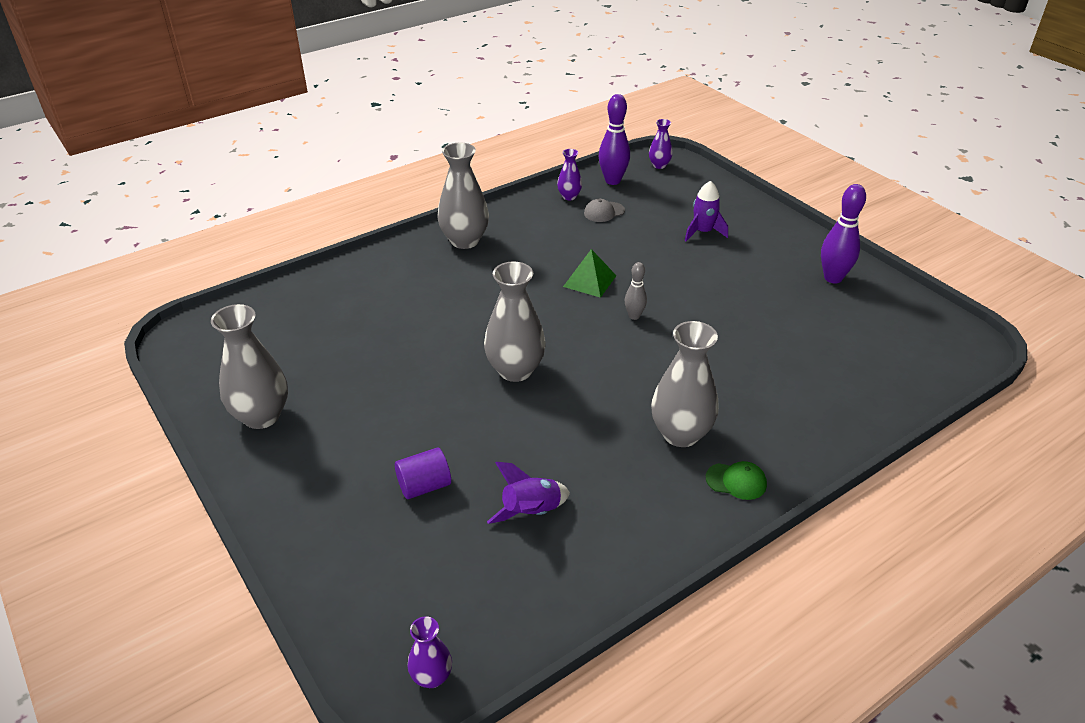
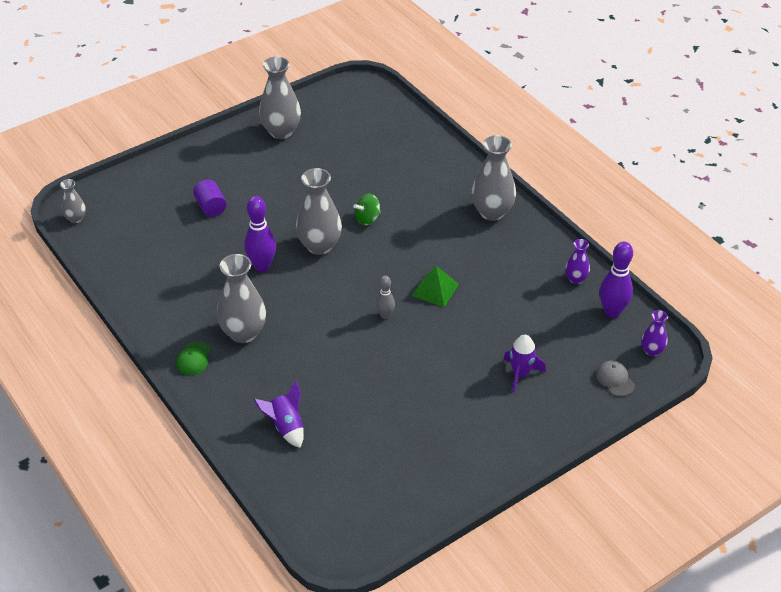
camera: 90 degrees right, 5 degrees up
(432, 677) = (76, 218): purple vase -> grey vase
(467, 330) = (367, 219): none -> green spinning top
(531, 512) = (182, 255): purple rocket -> purple rocket (286, 427)
(604, 212) = (550, 303): grey cap -> grey cap (615, 380)
(833, 278) = (446, 465): purple bowling pin -> purple bowling pin (262, 266)

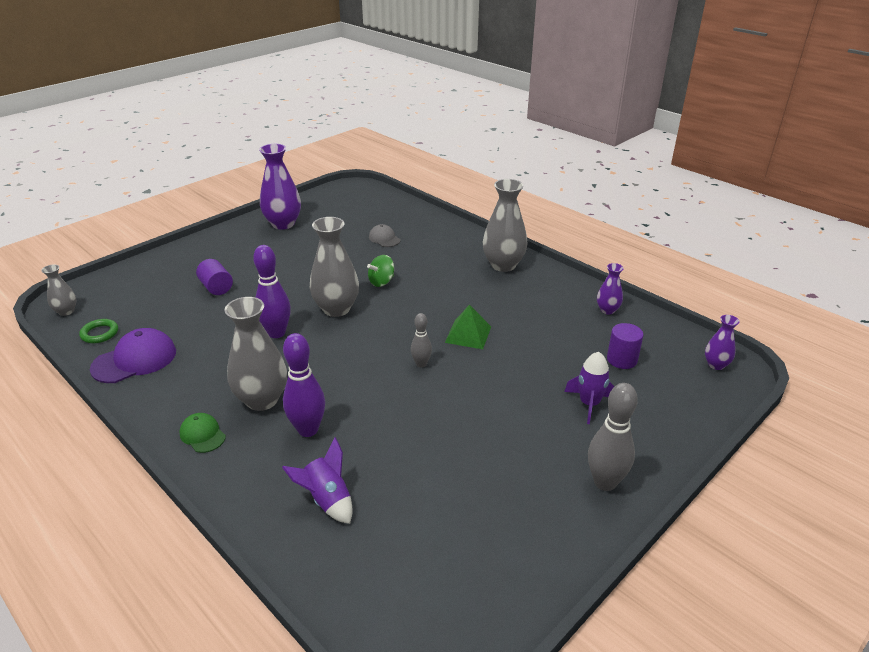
camera: 10 degrees left, 10 degrees down
(107, 247) = (100, 333): none -> green ring
(138, 279) = (135, 360): none -> purple cap
(193, 359) = (202, 434): green cap -> green cap turned 135 degrees clockwise
(281, 131) = (283, 224): grey vase -> purple vase
(507, 444) = (605, 482): none -> grey bowling pin
(567, 334) = (622, 360): none -> purple cylinder
(612, 312) = (657, 334): purple bowling pin -> purple bowling pin (308, 430)
(615, 380) = (693, 397): grey cap -> grey cap (384, 238)

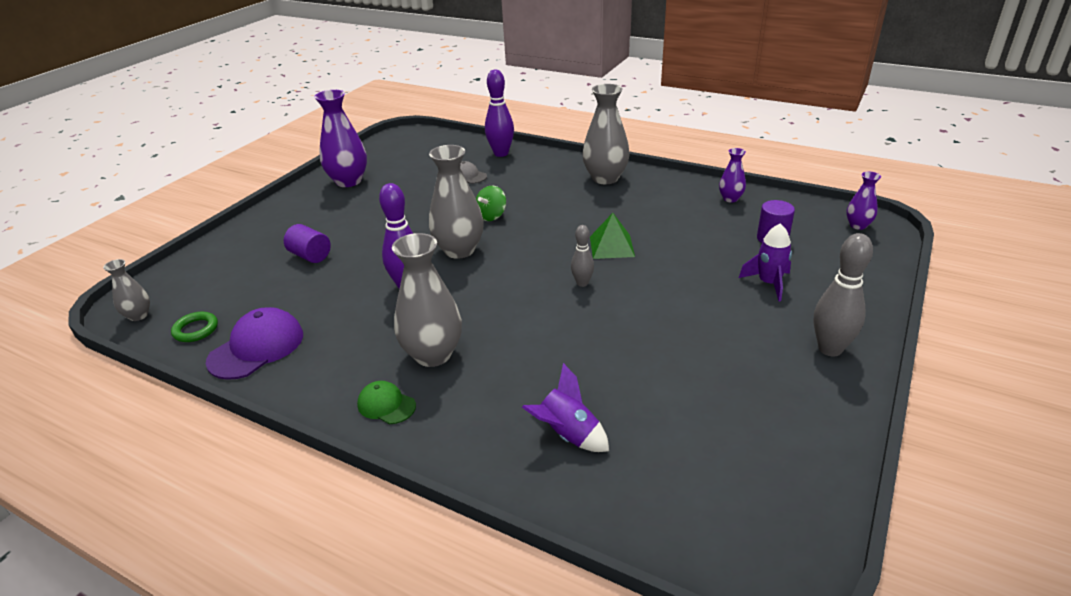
camera: 15 degrees left, 0 degrees up
(308, 430) = (503, 372): purple bowling pin -> purple bowling pin (501, 153)

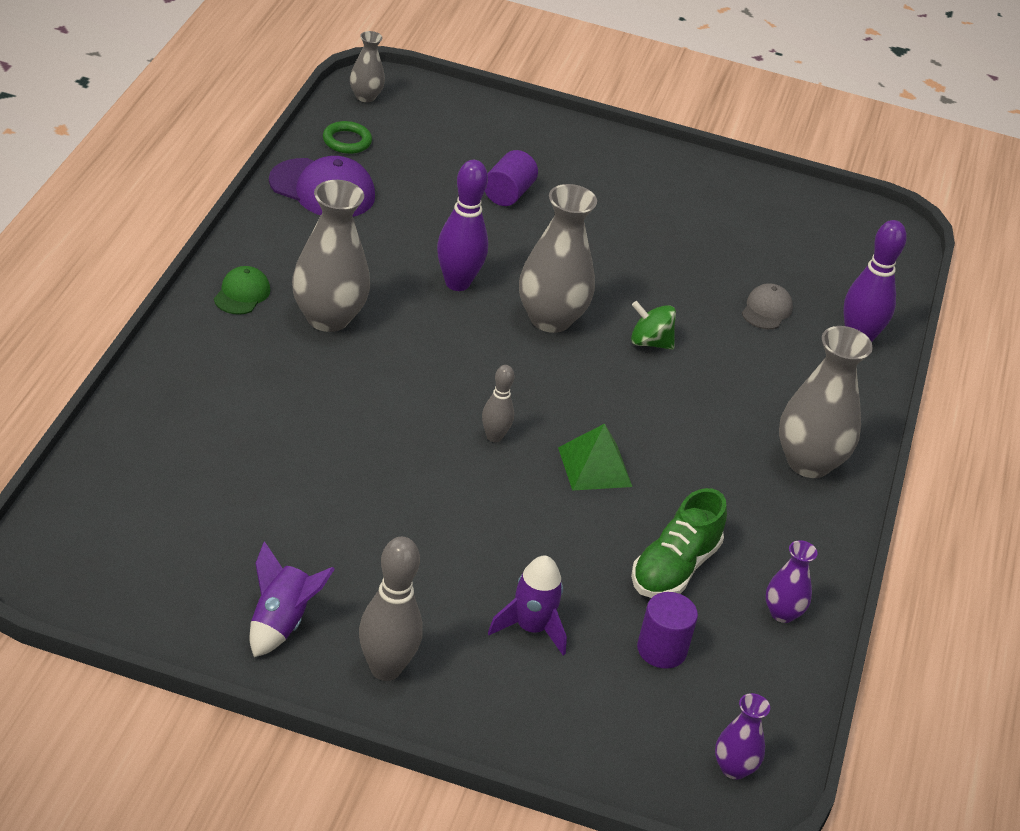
camera: 70 degrees right, 5 degrees up
(348, 181) = (711, 194): purple vase -> none
(567, 435) = (208, 427): purple rocket -> purple rocket (280, 623)
(701, 228) = (674, 568): none -> green shoe

